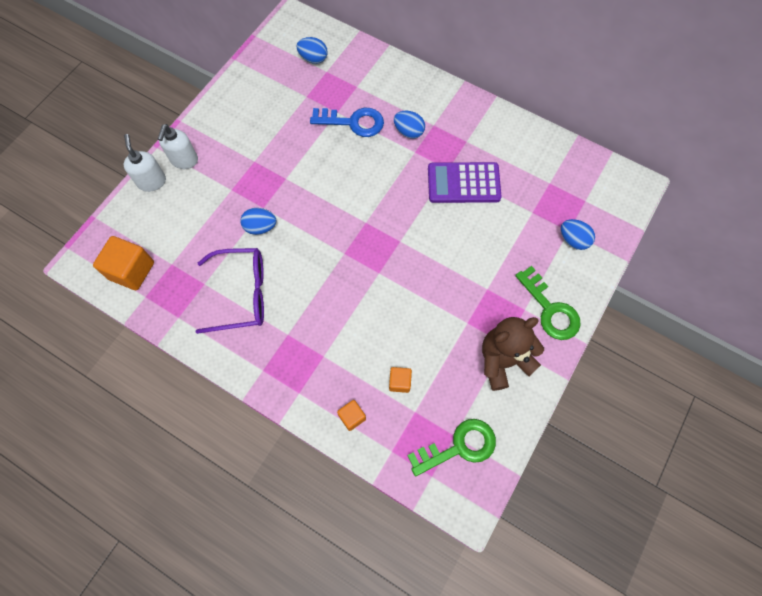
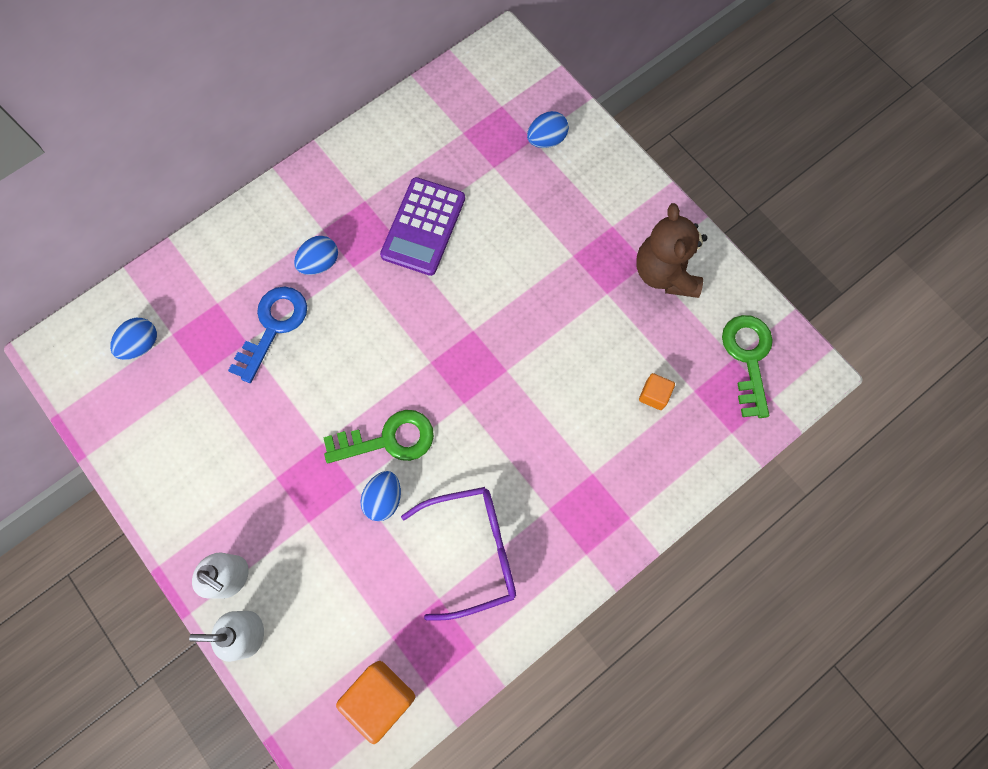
camera: 70 degrees left, 5 degrees up
(242, 294) = (473, 551): purple glasses -> purple glasses turned 60 degrees clockwise
(352, 417) = (679, 464): orange cube -> none
(550, 309) = (621, 199): green key -> green key (388, 439)

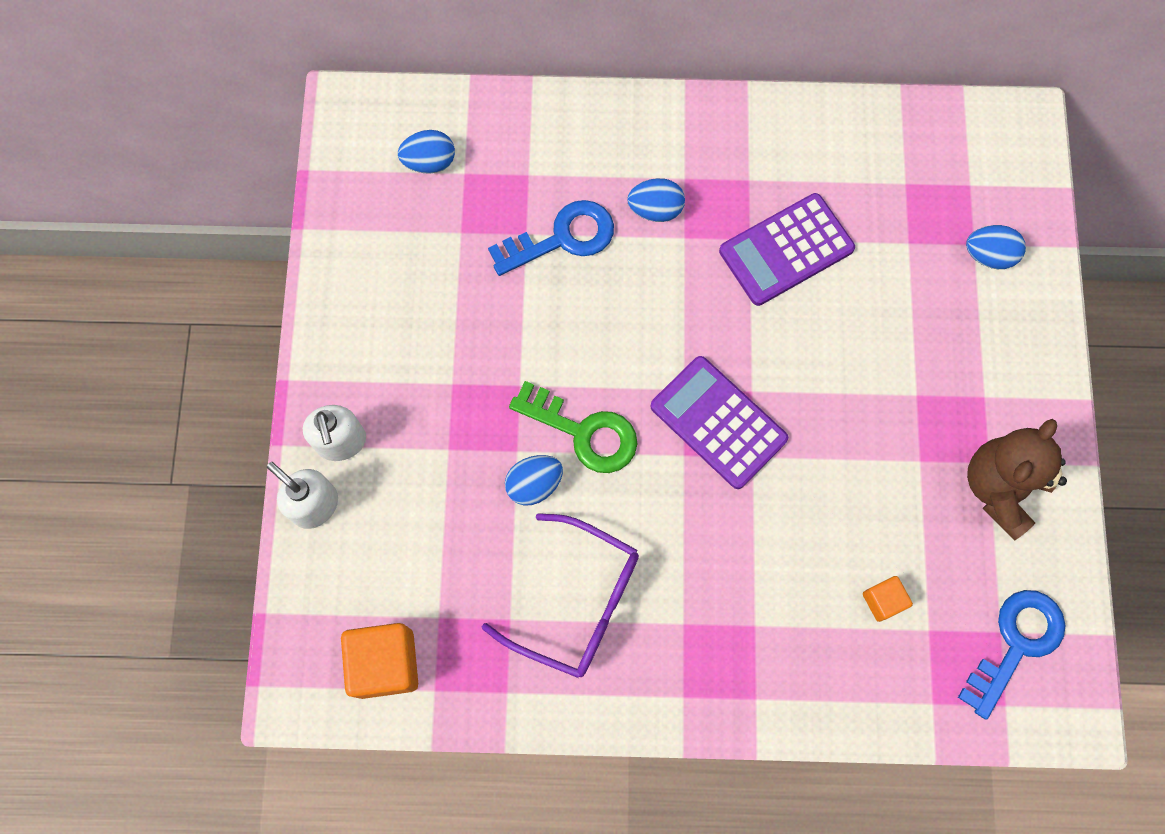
camera: 40 degrees right, 0 degrees up
(468, 366) = (718, 422): none -> purple calculator
(748, 358) = (1016, 644): green key -> blue key

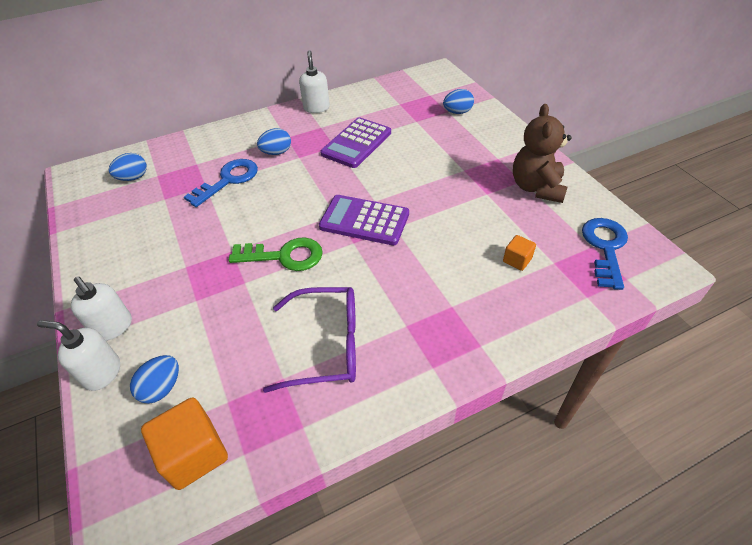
camera: 25 degrees left, 25 degrees down
(534, 484) = (264, 294): blue egg -> blue egg (162, 388)
(764, 125) = (316, 108): none -> white soap dispenser

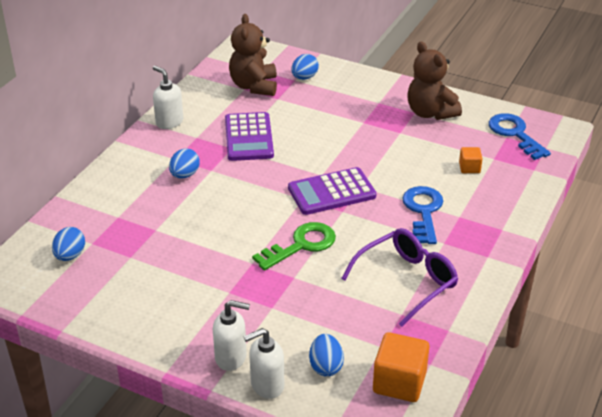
camera: 40 degrees left, 10 degrees down
(228, 180) = (171, 216): blue key -> blue key (423, 212)
(409, 104) = (254, 86): none -> brown teddy bear

